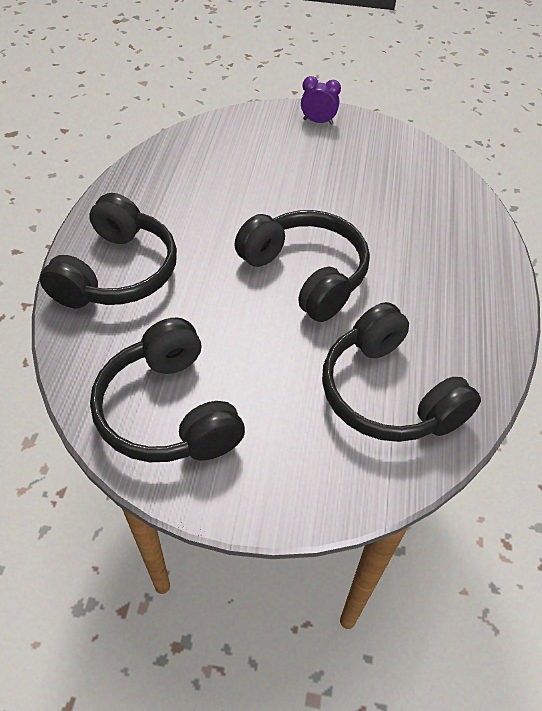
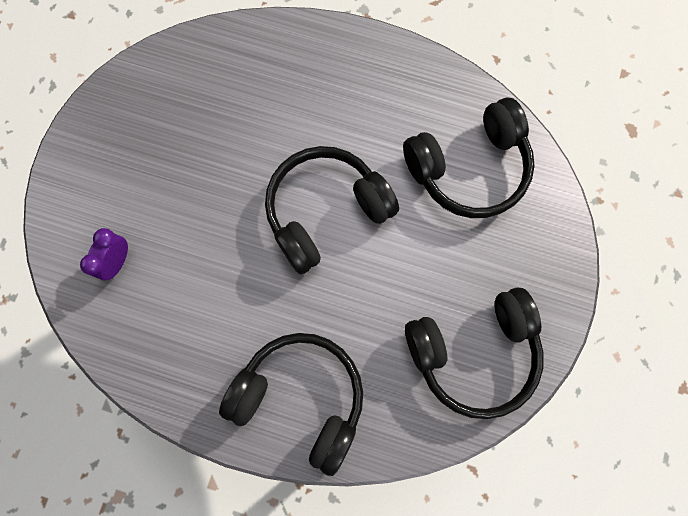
camera: 80 degrees left, 25 degrees up
(318, 121) = (84, 158): purple clock -> purple clock (118, 261)

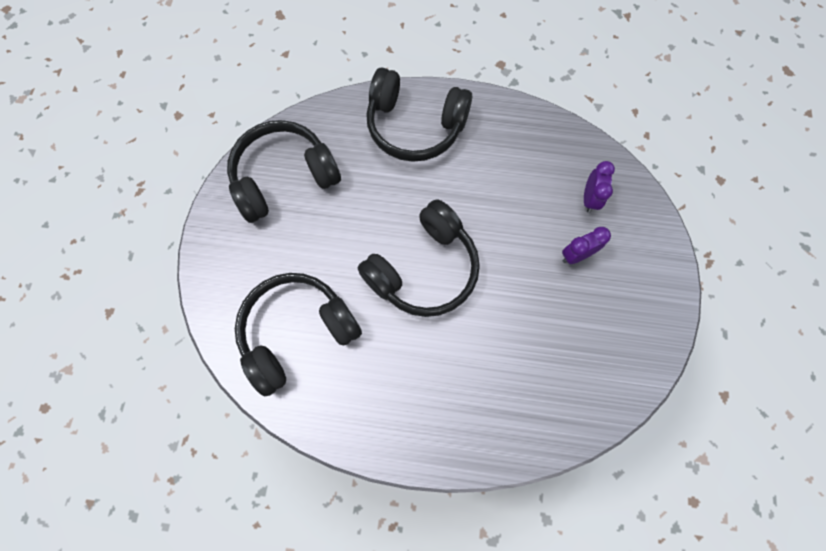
camera: 170 degrees right, 5 degrees down
(156, 199) = (576, 255): none -> purple clock

